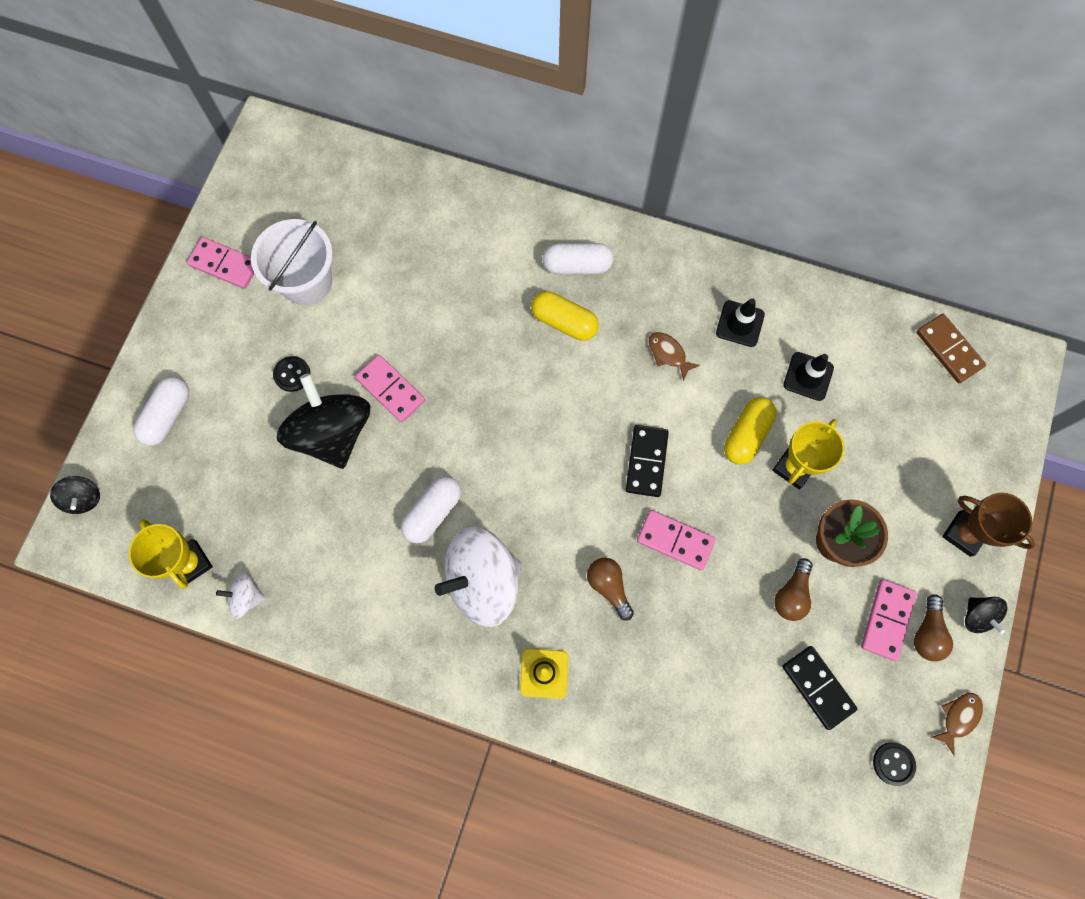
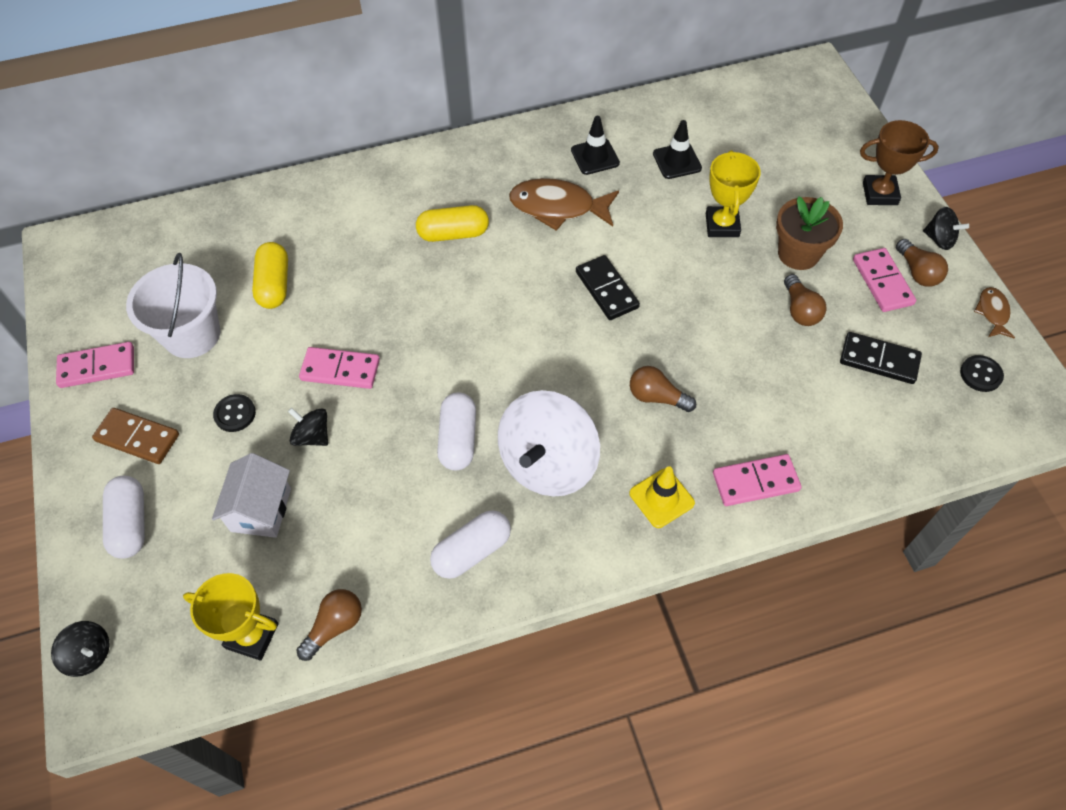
camera: 35 degrees left, 15 degrees down
(246, 597) = (334, 626): white spinning top -> brown light bulb
(258, 468) = (261, 510): none -> white house
(333, 433) = (312, 436): black spinning top -> black spinning top, size x0.46
(577, 266) = (430, 190): white capsule -> white capsule (472, 551)
(668, 354) = (558, 207): brown fish -> brown fish, size x1.92
(675, 540) = (679, 330): pink domino -> pink domino (755, 482)
(746, 435) = (667, 225): yellow capsule -> yellow capsule (274, 285)
(949, 349) = (759, 89): brown domino -> brown domino (137, 437)

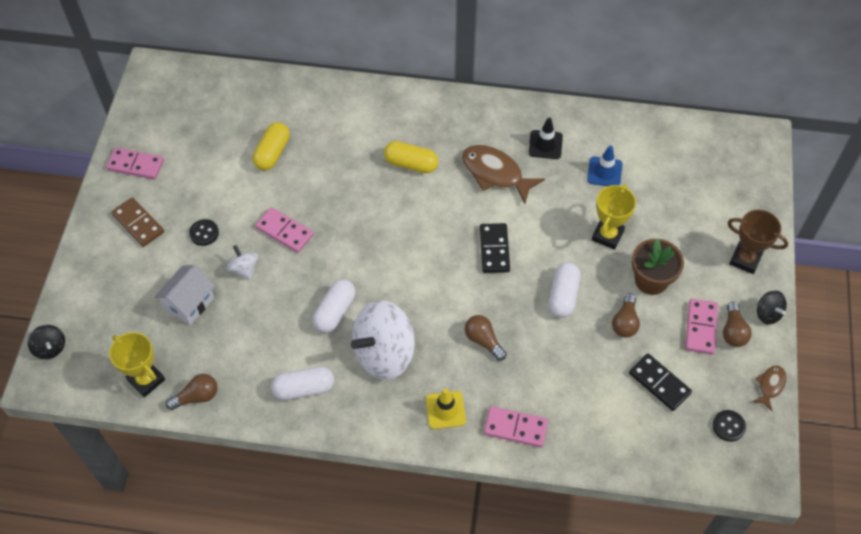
camera: 25 degrees right, 0 degrees up
(130, 524) = (109, 278): white capsule -> white capsule (563, 296)
(192, 335) = (203, 167): white bucket -> none
(312, 436) = (244, 269): black spinning top -> white spinning top
(677, 161) = (604, 172): black traffic cone -> blue traffic cone

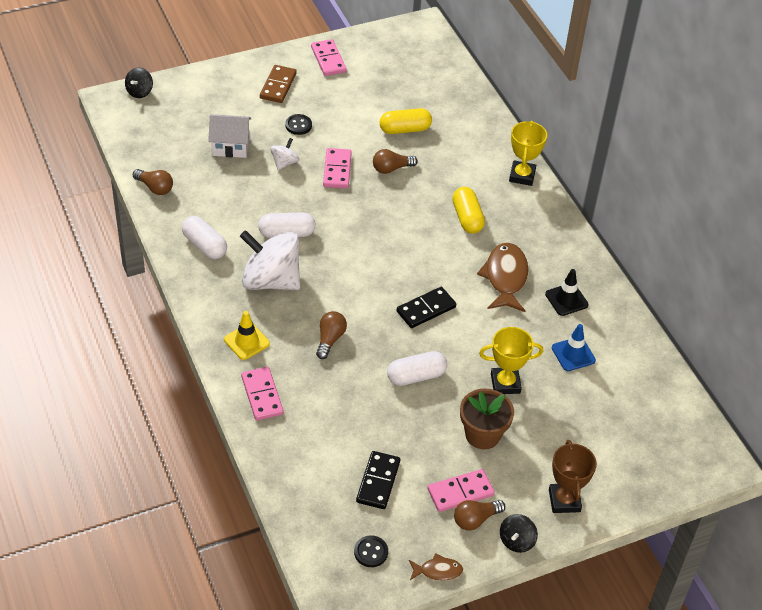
camera: 55 degrees right, 10 degrees down
(146, 380) = (149, 154): yellow trophy -> yellow trophy (522, 176)
(625, 322) = (422, 432): brown light bulb -> brown light bulb (391, 168)

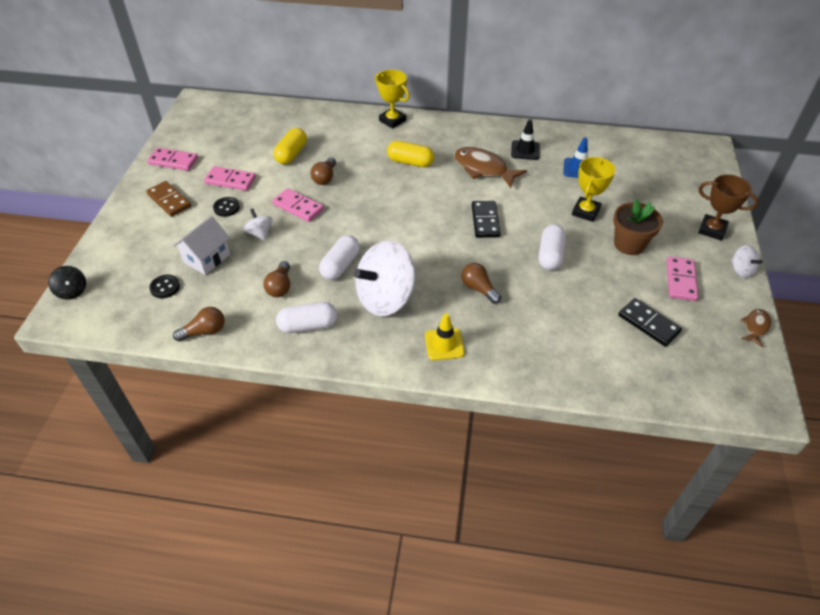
camera: 55 degrees left, 0 degrees up
(262, 395) = (513, 360): pink domino -> pink domino (230, 180)
(371, 552) = (722, 360): black button -> black button (165, 287)
(475, 519) = (711, 283): brown light bulb -> brown light bulb (280, 286)
(516, 541) = (741, 270): black spinning top -> white spinning top

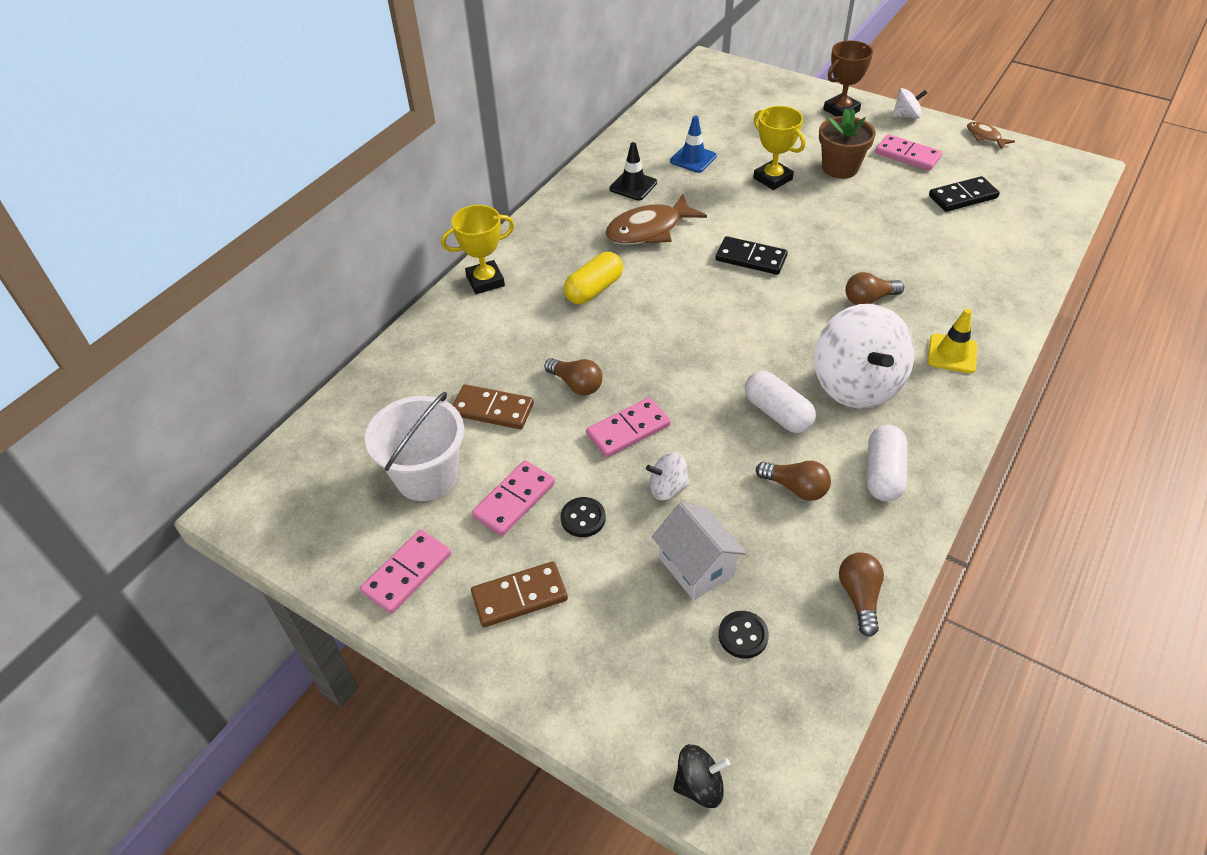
camera: 65 degrees left, 0 degrees up
(236, 147) = (426, 476): none -> white bucket
(291, 154) = (493, 409): yellow capsule -> brown domino
(550, 255) = (834, 227): white capsule -> none

